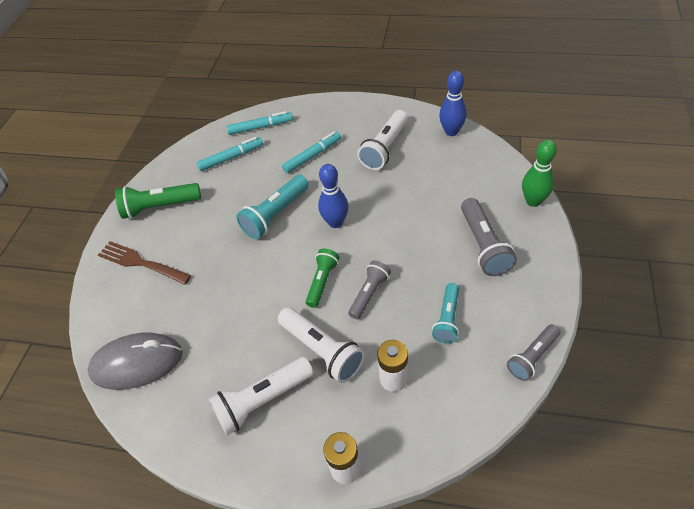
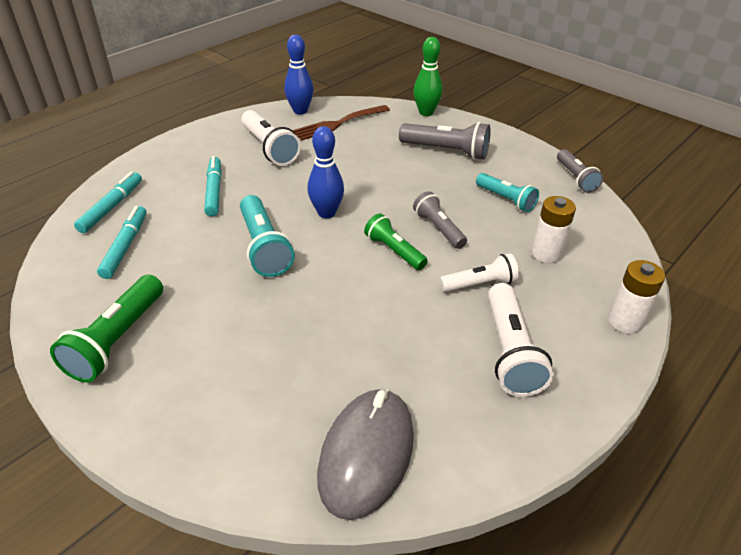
camera: 65 degrees left, 10 degrees down
(141, 263) = (195, 393): brown fork -> brown fork (338, 123)
(322, 350) = (479, 284): white flashlight -> white flashlight, size x0.66

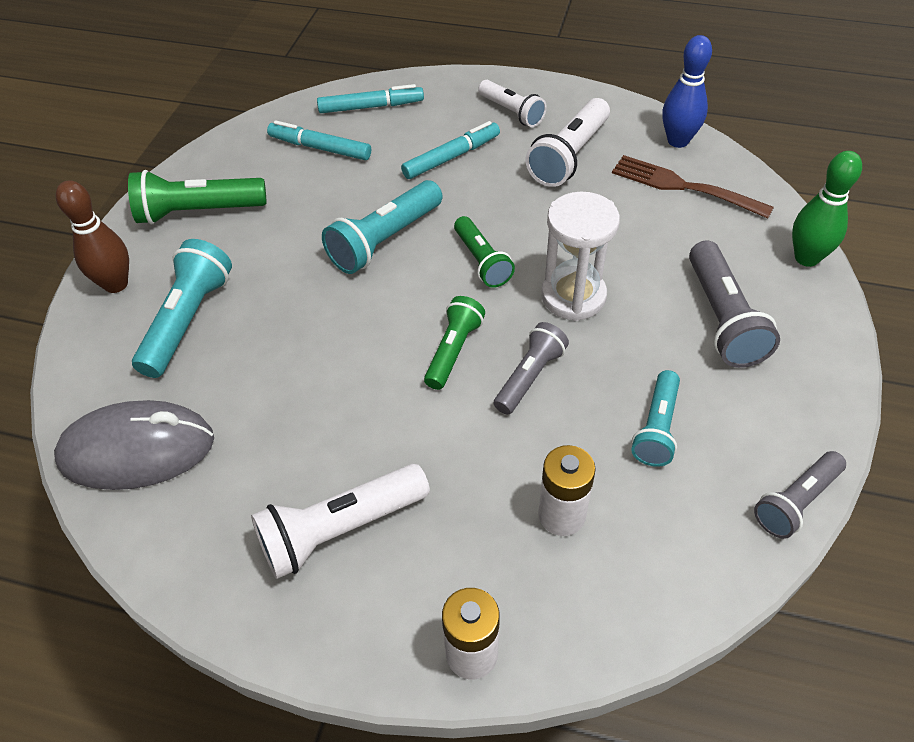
camera: 65 degrees right, 10 degrees up
(125, 246) = (320, 148): turquoise marker -> turquoise marker turned 135 degrees counterclockwise
(151, 423) = (116, 284): none -> brown bowling pin
(245, 382) = (188, 321): none -> turquoise flashlight
(326, 213) = (481, 261): blue bowling pin -> green flashlight
(388, 190) = (573, 296): none -> white hourglass
(479, 284) = (445, 458): white flashlight -> white flashlight (511, 112)

